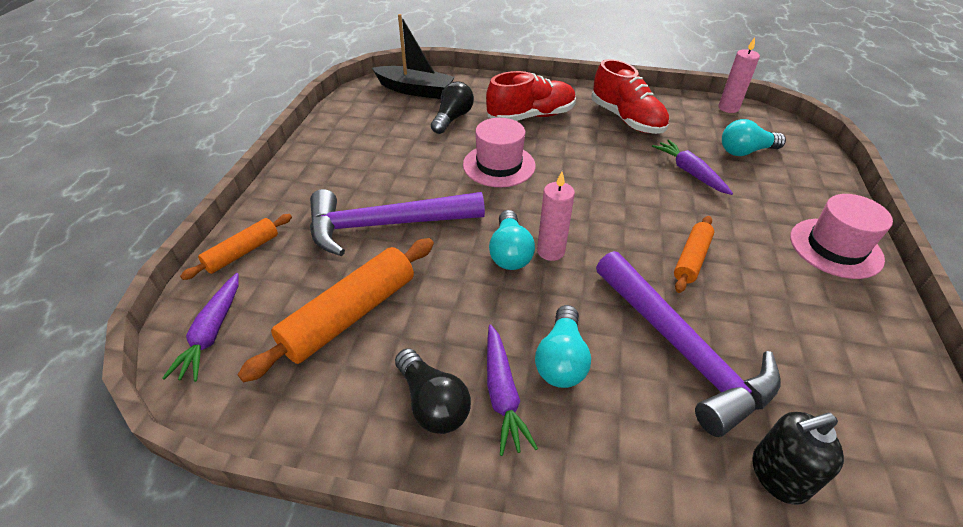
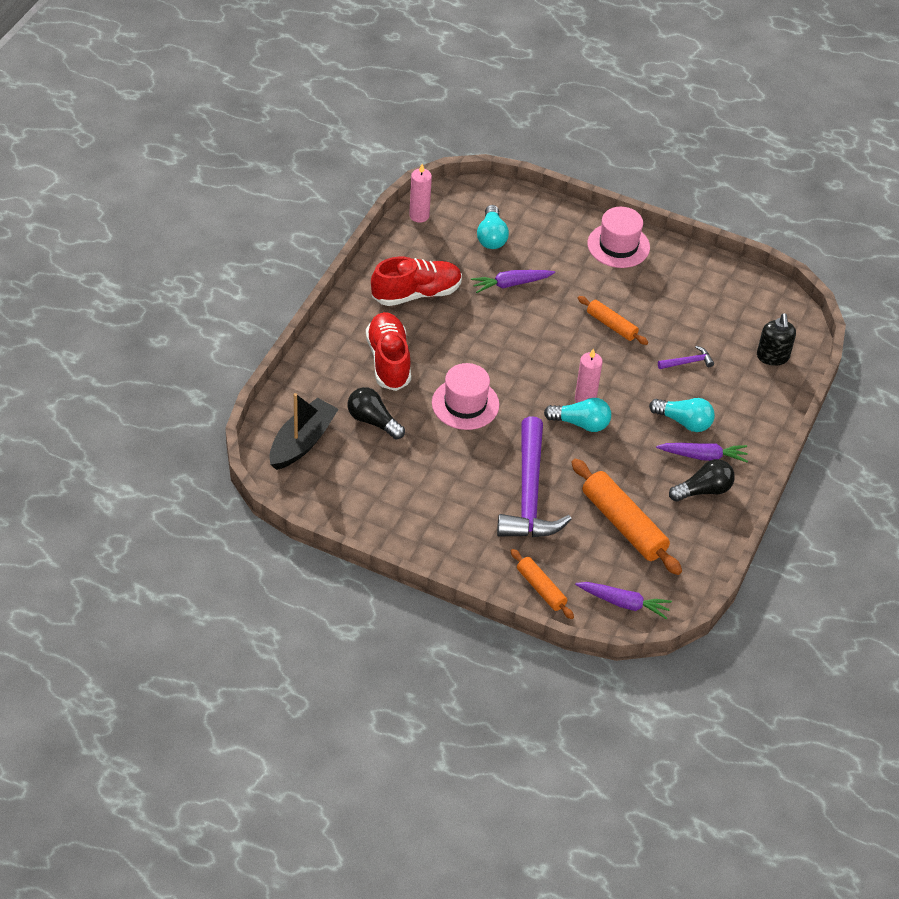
camera: 80 degrees left, 5 degrees up
(682, 350) = (688, 362): purple hammer -> purple hammer, size x0.40

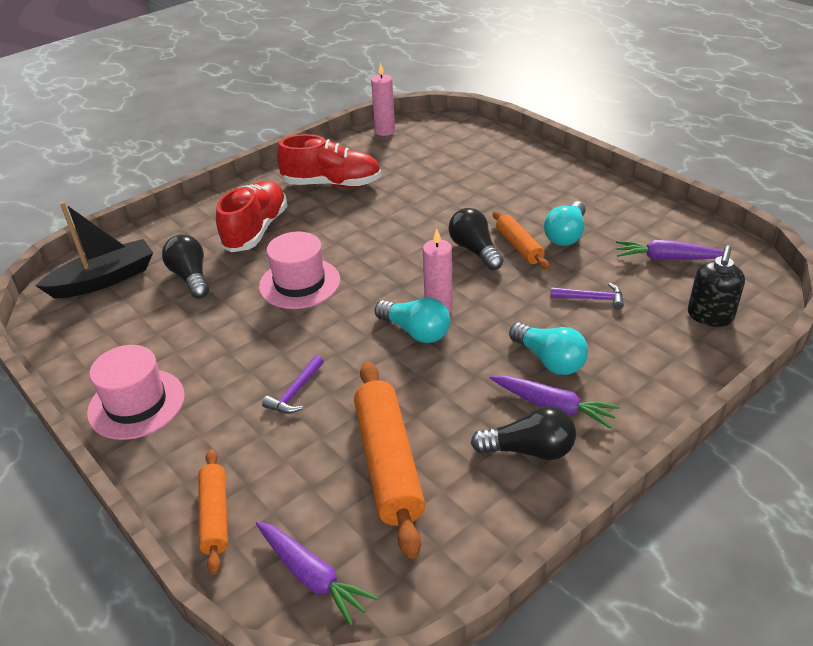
camera: 30 degrees right, 10 degrees down
(491, 237) = (442, 155): turquoise light bulb -> turquoise light bulb (566, 235)
(511, 284) = (433, 193): purple carrot -> purple carrot (667, 258)
(529, 494) = (295, 392): purple hammer -> purple hammer, size x0.40
(580, 338) = (475, 250): none -> black light bulb
(618, 245) = (571, 182): pink hat -> pink hat (136, 404)

